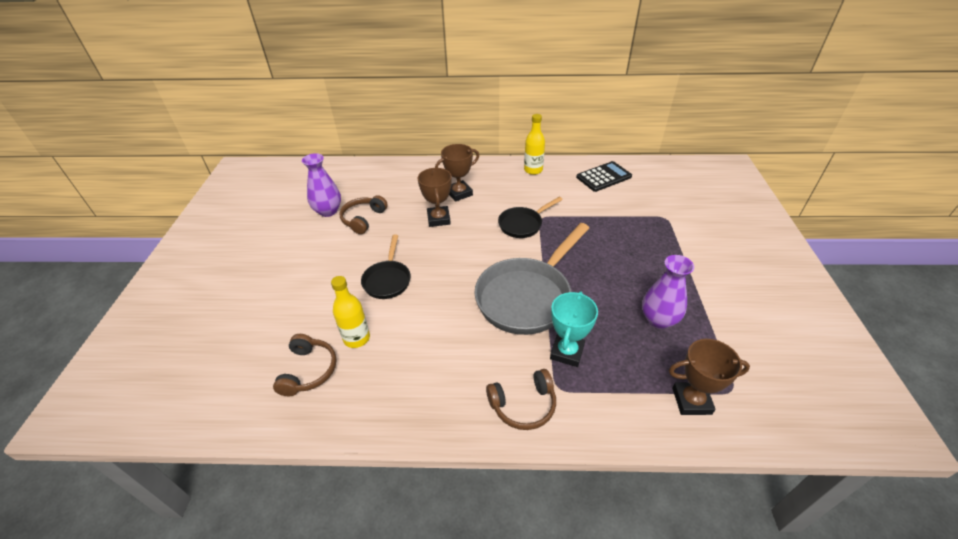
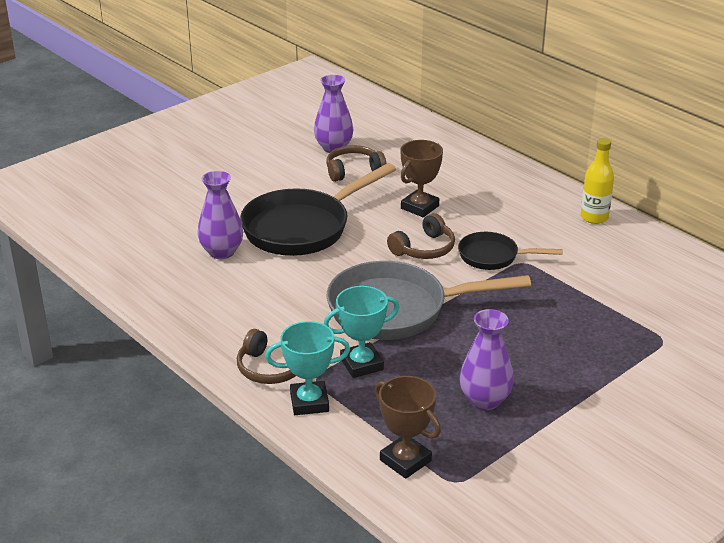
camera: 45 degrees right, 10 degrees down
(308, 371) = (163, 251): brown headphones -> brown headphones (424, 249)
(356, 338) = (222, 252): yellow bottle -> purple vase
(388, 280) = (302, 228): black pan -> black pan, size x1.85
(459, 193) = (476, 197): brown trophy -> none
(582, 410) = (309, 402): none -> turquoise trophy
(603, 177) = (666, 267): black calculator -> none

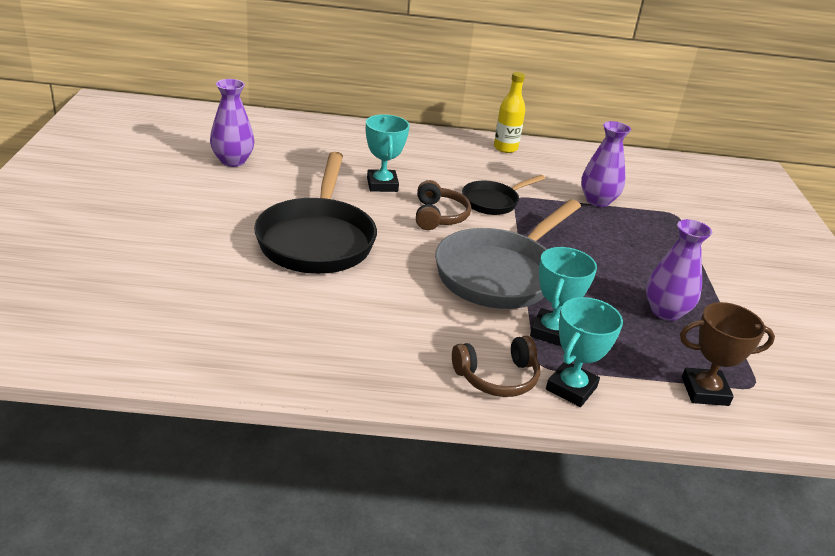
camera: 50 degrees left, 0 degrees up
(222, 252) = (279, 293): purple vase -> purple vase (597, 201)
(353, 170) = (281, 174): brown headphones -> none
(419, 207) = (382, 185): brown trophy -> turquoise trophy

